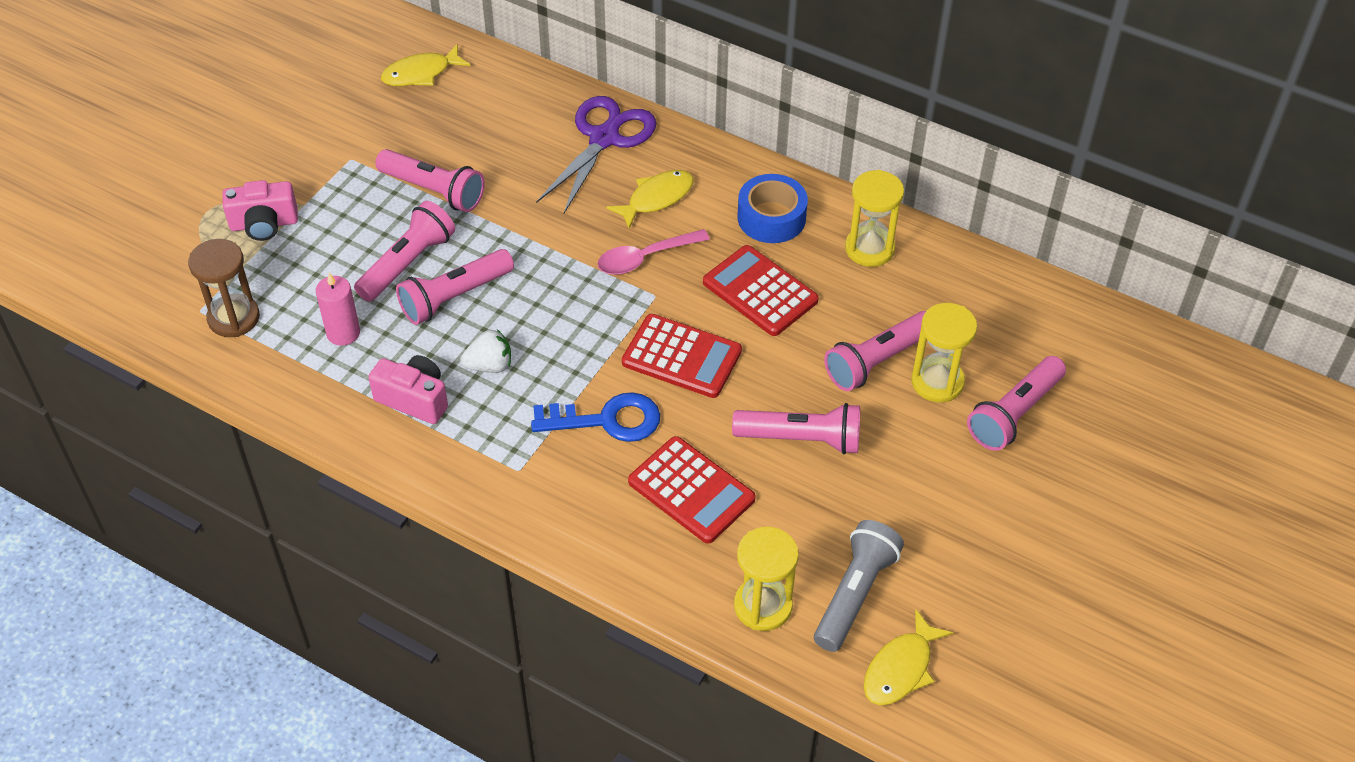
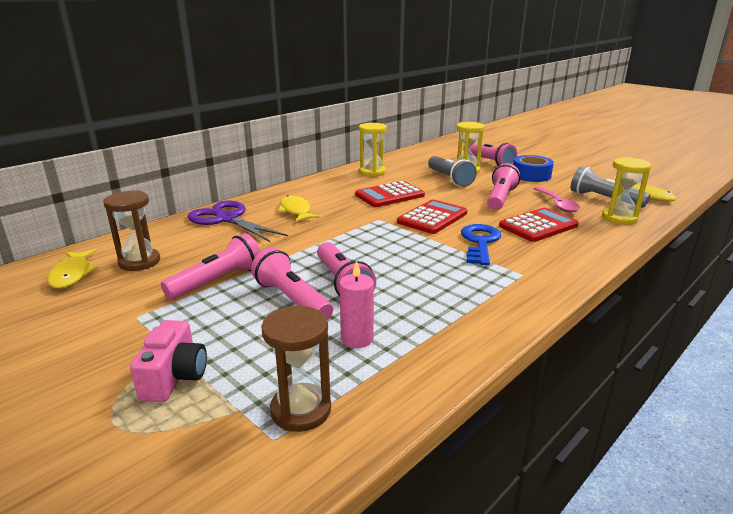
camera: 75 degrees left, 25 degrees down
(414, 399) = (446, 309): pink camera -> none
(462, 110) = (139, 262): none -> brown hourglass
(489, 365) = (420, 275): white strawberry -> none
(645, 258) = (345, 219): pink spoon -> pink spoon (557, 204)
(771, 218) = (335, 187): blue tape -> blue tape (531, 175)
(877, 361) = (449, 179): pink flashlight -> grey flashlight

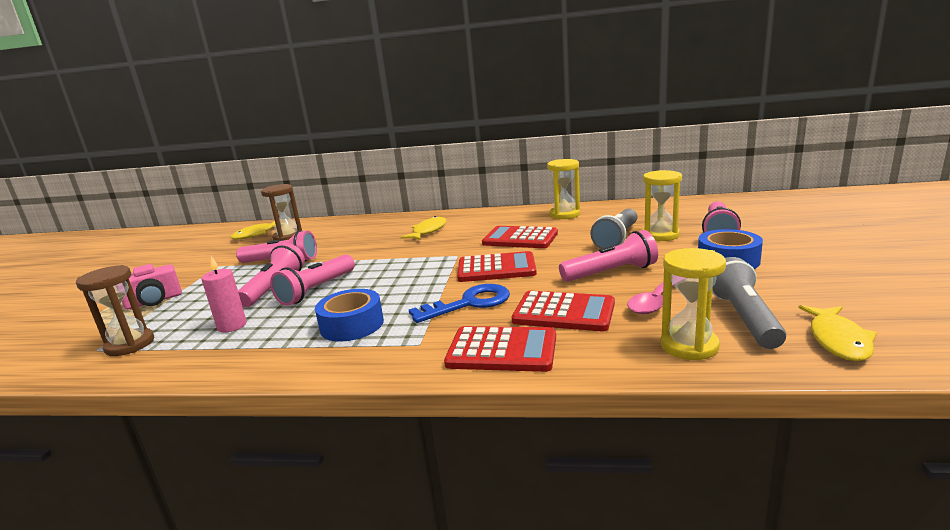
camera: 55 degrees right, 5 degrees down
(227, 219) = (382, 225): purple scissors -> none
(451, 287) = (352, 325): none -> blue tape
(567, 255) = (502, 350): none -> red calculator

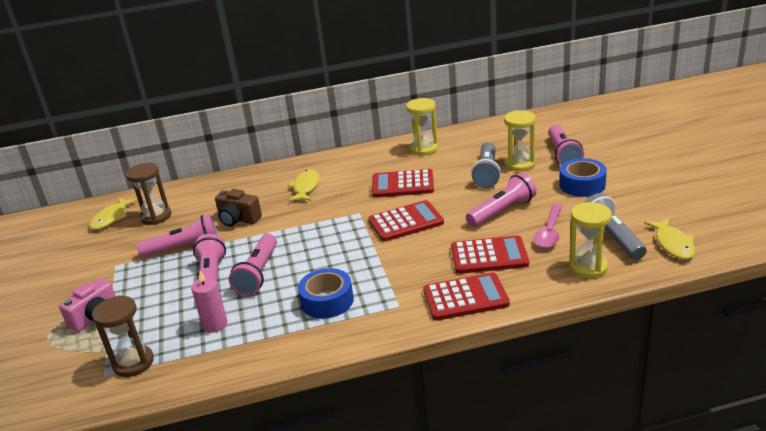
camera: 20 degrees left, 10 degrees up
(347, 247) = (238, 219): none -> brown camera
(469, 303) = (409, 262): blue key -> none

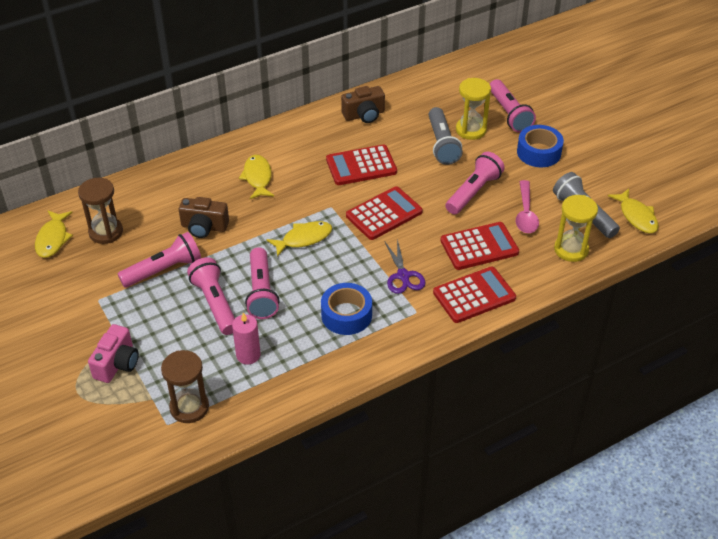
camera: 20 degrees left, 15 degrees up
(320, 235) = (304, 239): none -> yellow fish
(400, 273) = (403, 276): none -> purple scissors
(424, 149) = (364, 115): yellow hourglass -> brown camera

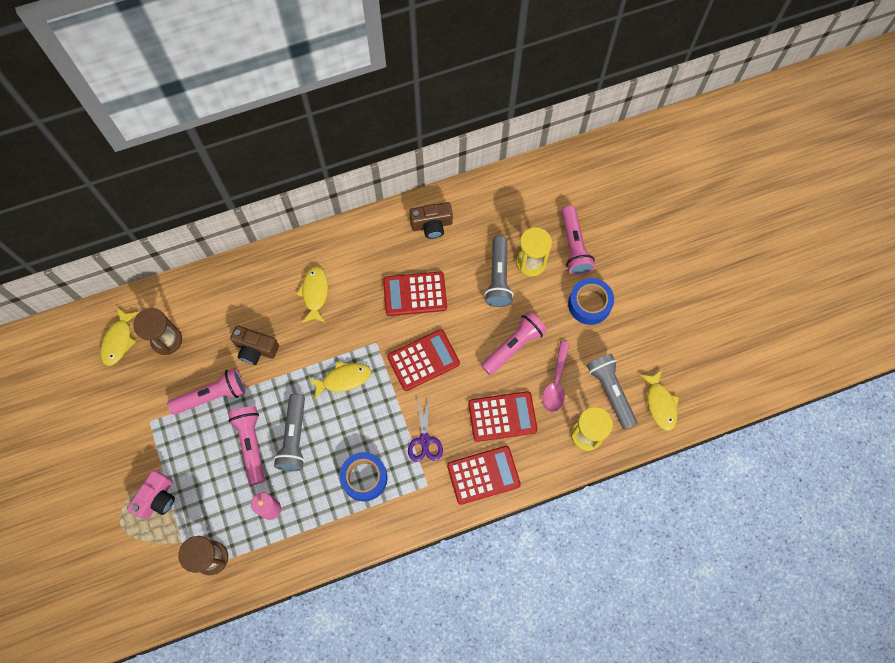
camera: 10 degrees right, 25 degrees up
(261, 292) = (294, 437): pink flashlight -> grey flashlight

